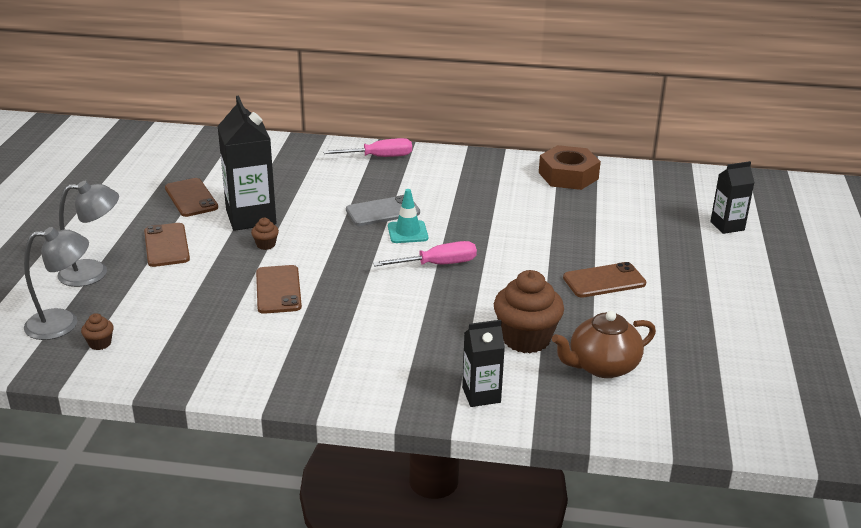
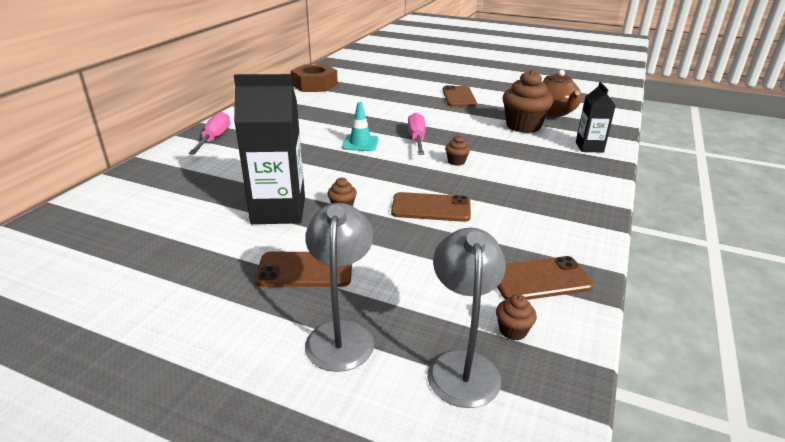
camera: 75 degrees left, 0 degrees up
(191, 198) = (199, 246): brown phone -> brown phone (540, 279)
(383, 211) = (318, 148): grey phone -> none
(388, 295) = (456, 161): none -> brown cupcake
(727, 226) = (409, 62): black carton -> none

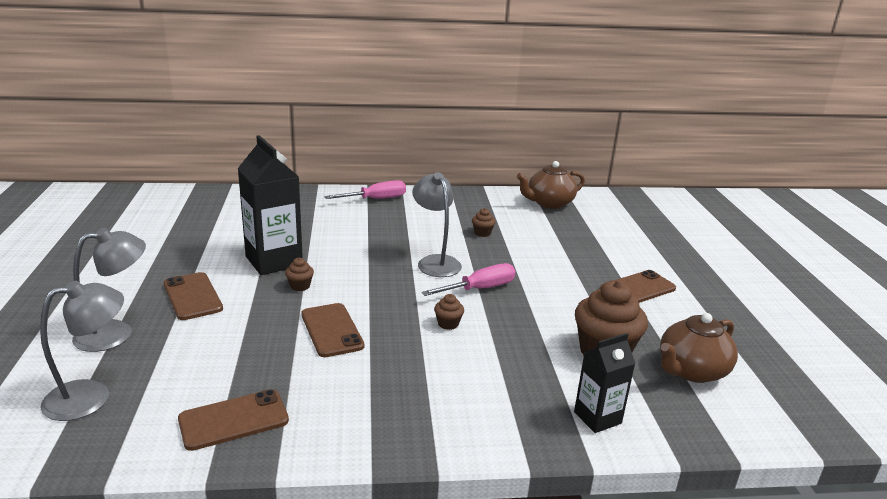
camera: 60 degrees right, 5 degrees down
(314, 85) = (549, 203): brown nut -> brown teapot
(360, 143) = (435, 262): turquoise traffic cone -> grey lamp
(513, 331) = (144, 416): brown cupcake -> brown cupcake (482, 233)
(540, 279) = (233, 420): brown phone -> brown phone turned 75 degrees counterclockwise

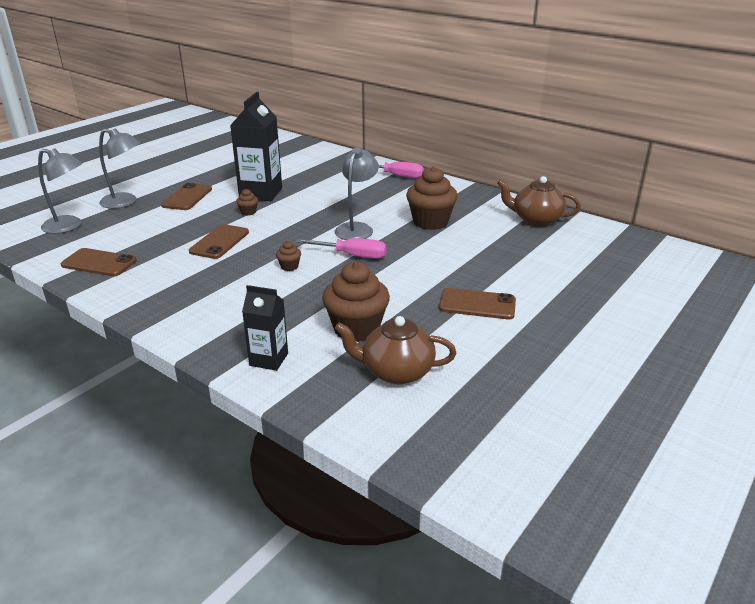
camera: 45 degrees right, 5 degrees up
(482, 233) = (430, 222): brown cupcake -> brown cupcake, size x2.26

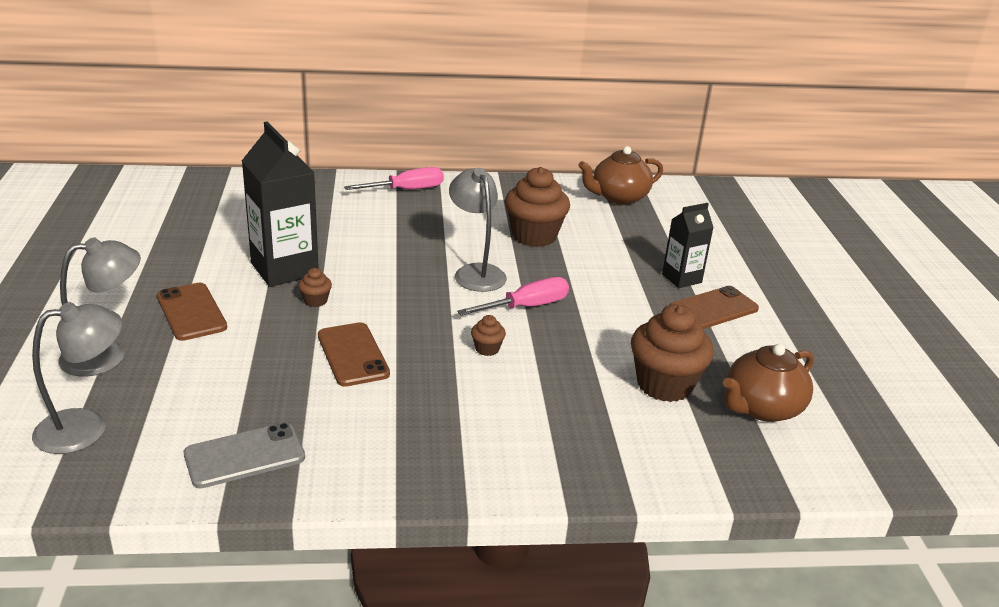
camera: 45 degrees left, 0 degrees up
(99, 263) = (244, 456): brown phone -> grey phone
(269, 359) = (648, 459): black carton -> black carton (681, 278)

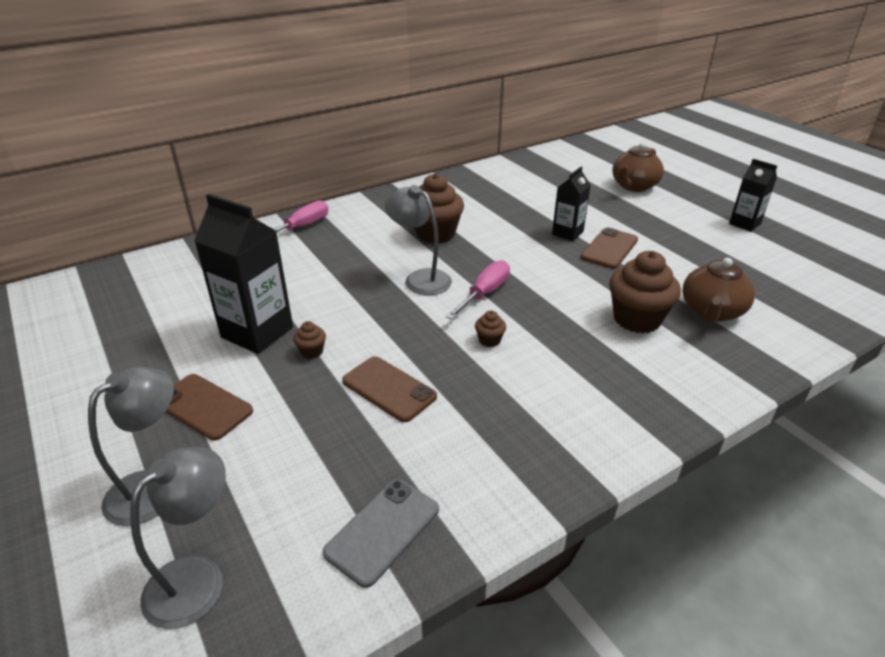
camera: 25 degrees left, 5 degrees up
(618, 197) = (466, 185): brown teapot -> brown teapot (634, 186)
(921, 336) = (744, 224): none -> black carton

